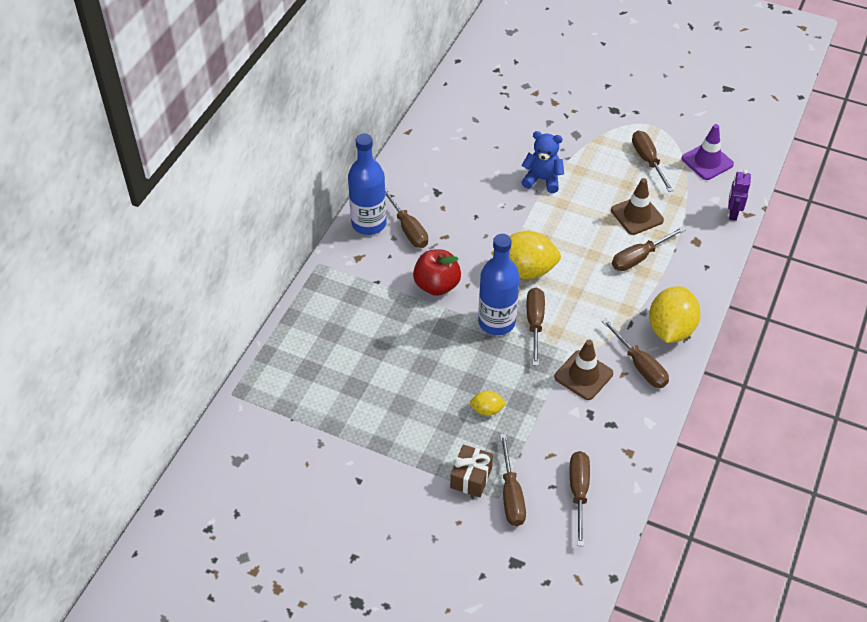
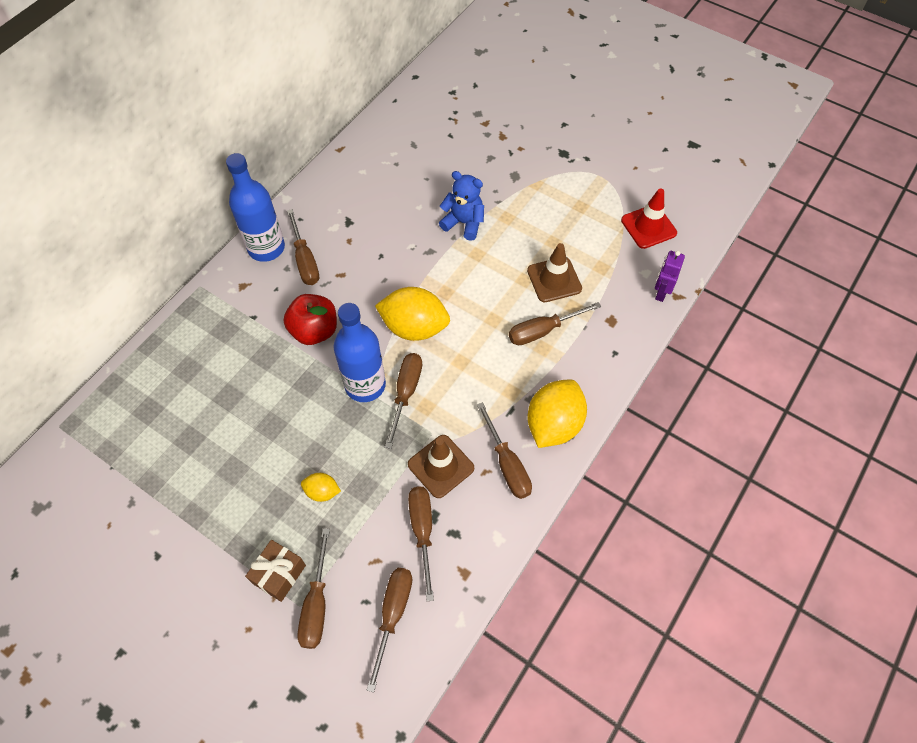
camera: 10 degrees right, 10 degrees up
(648, 161) = (583, 217): brown screwdriver -> brown screwdriver (422, 531)
(707, 161) = (648, 227): purple traffic cone -> red traffic cone

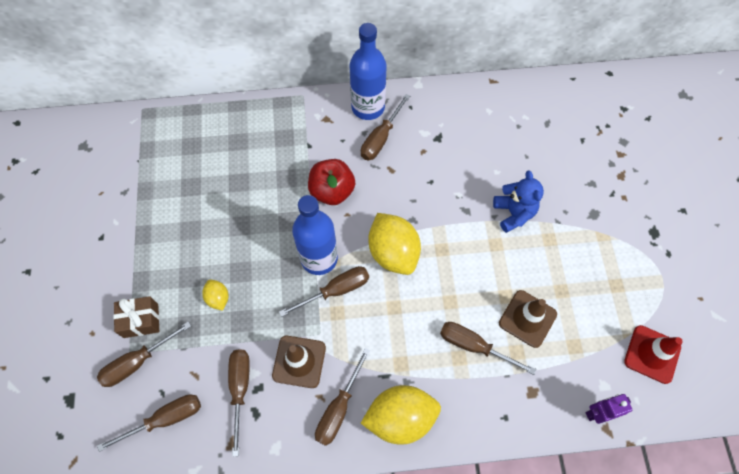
camera: 50 degrees right, 5 degrees up
(422, 531) = (240, 389): brown screwdriver -> brown screwdriver turned 45 degrees counterclockwise

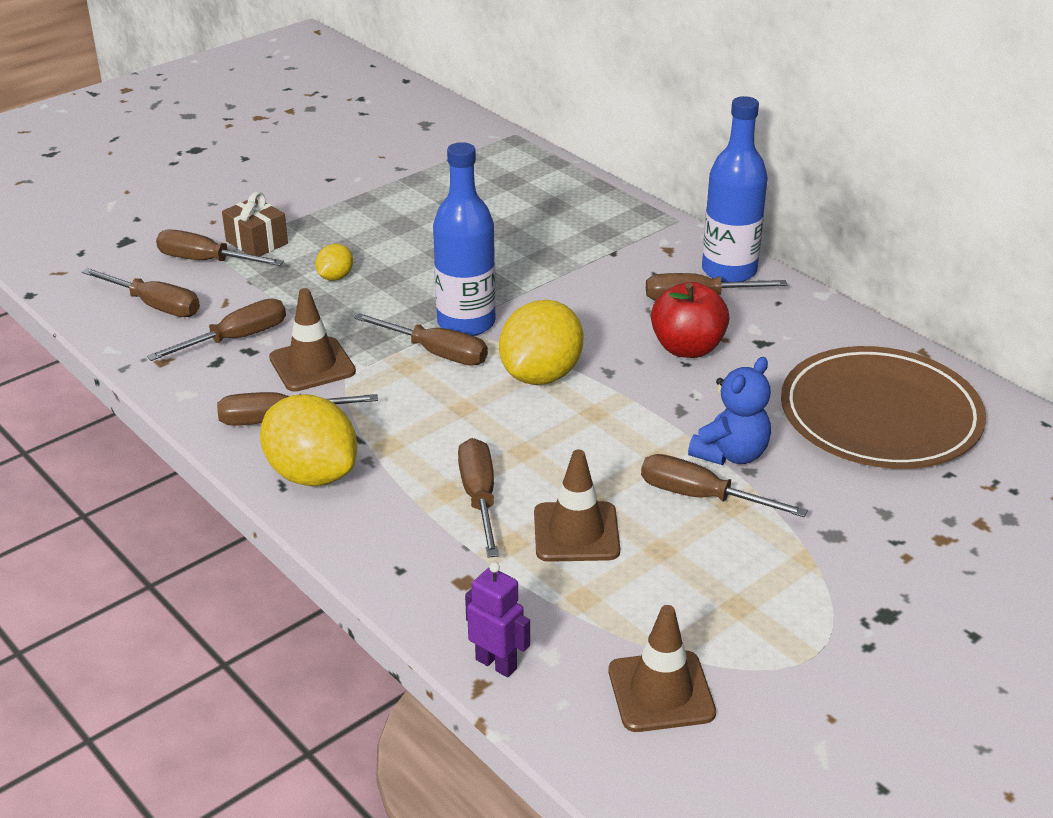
camera: 55 degrees right, 30 degrees down
(332, 191) = (571, 294): red apple -> red apple (687, 348)
(526, 134) = (880, 415): none -> brown plate
(535, 248) = (701, 497): none -> brown screwdriver
(652, 354) = (661, 692): red traffic cone -> brown traffic cone

